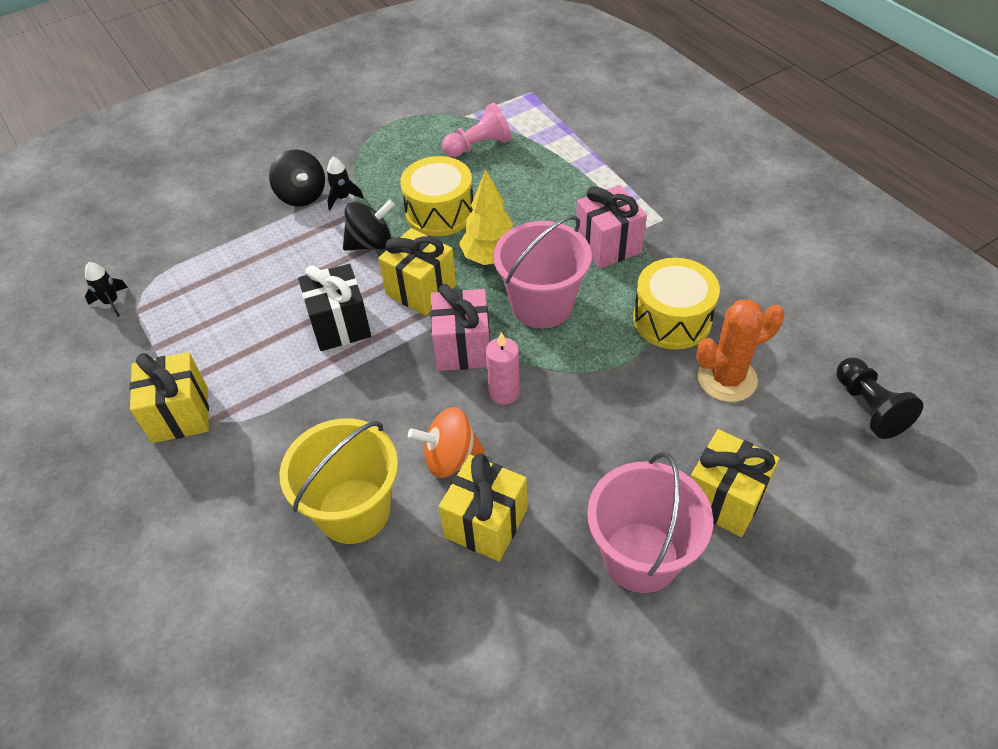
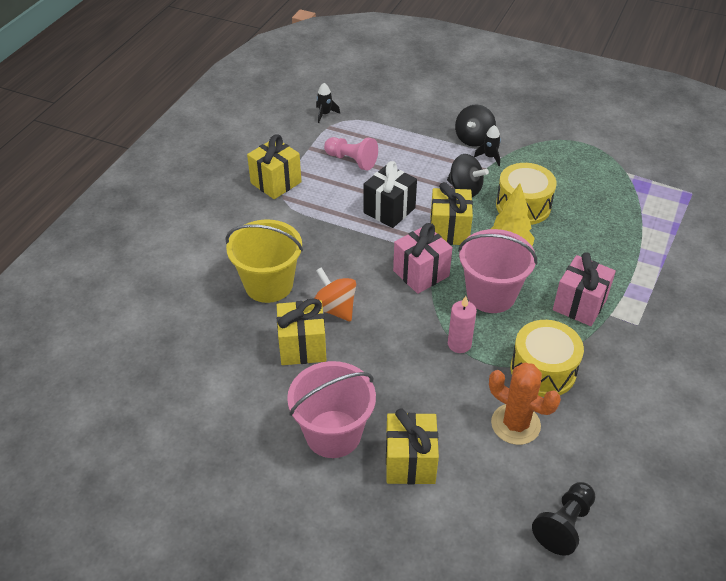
camera: 55 degrees right, 5 degrees down
(478, 146) = (604, 193): pink pawn -> pink pawn (351, 160)
(504, 392) = (403, 310): pink candle -> pink candle (459, 344)

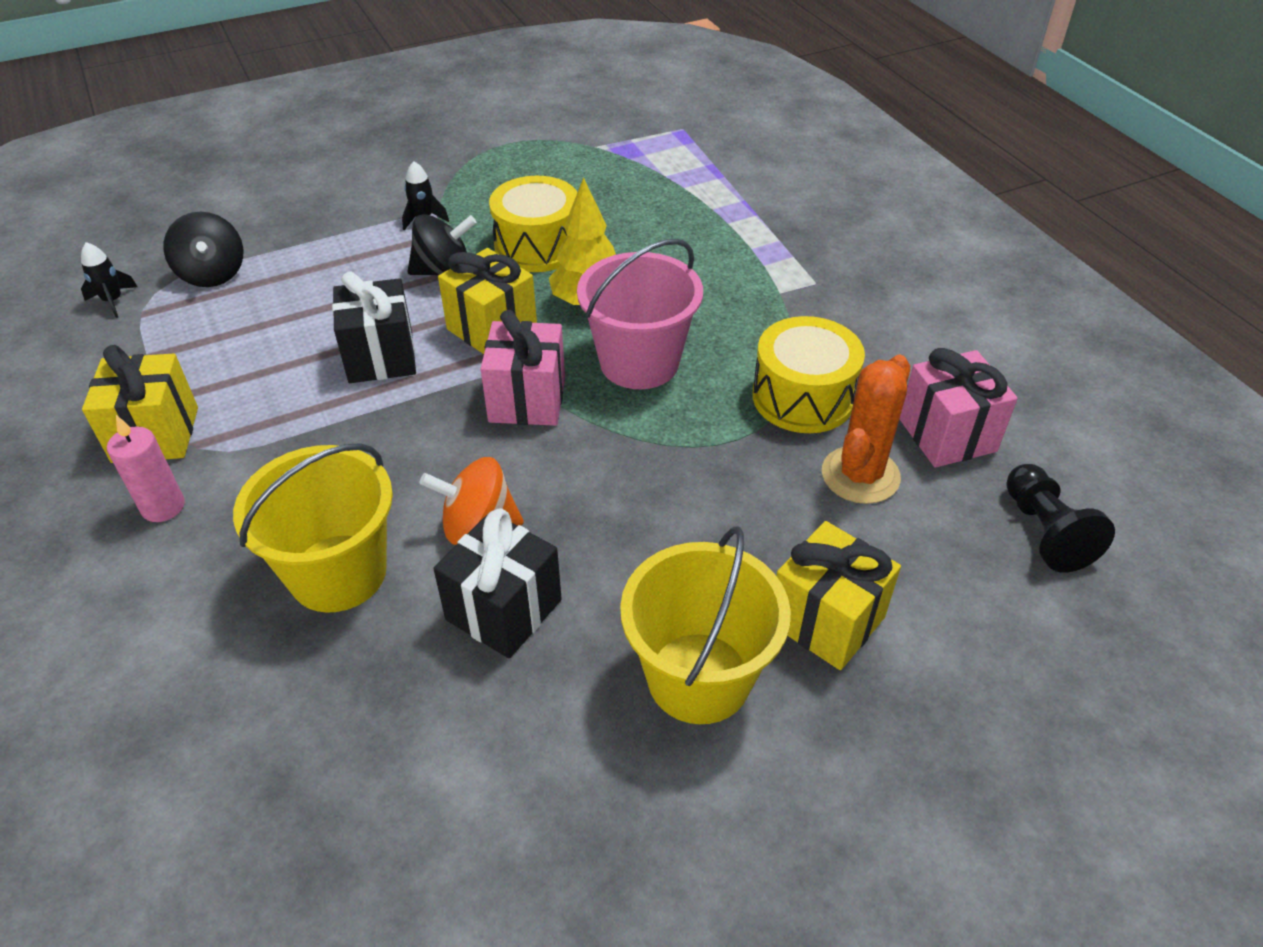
camera: 50 degrees left, 0 degrees up
(302, 347) = (504, 610): yellow gift -> black gift
(333, 434) = (699, 677): pink bucket -> yellow bucket
(351, 160) = (239, 333): pink pawn -> none
(459, 344) = (684, 442): pink candle -> pink candle (163, 507)
(473, 139) = (375, 211): black spinning top -> black spinning top (213, 274)
(515, 424) = (860, 475): orange cactus -> orange cactus turned 45 degrees counterclockwise
(579, 305) = (739, 304): pink gift -> pink gift (947, 435)

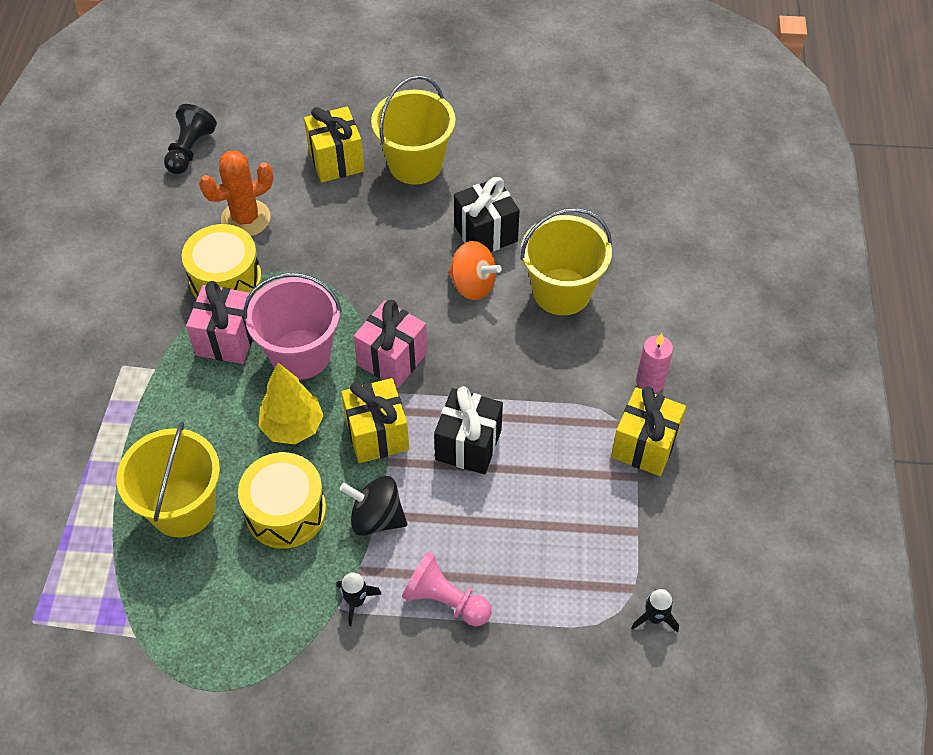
camera: 150 degrees left, 10 degrees up
(213, 274) = (564, 613): black spinning top -> none
(338, 245) = (445, 600): none -> pink pawn
(635, 217) = (183, 508): none -> yellow bucket
(947, 435) = (173, 218): pink gift -> pink gift (227, 339)

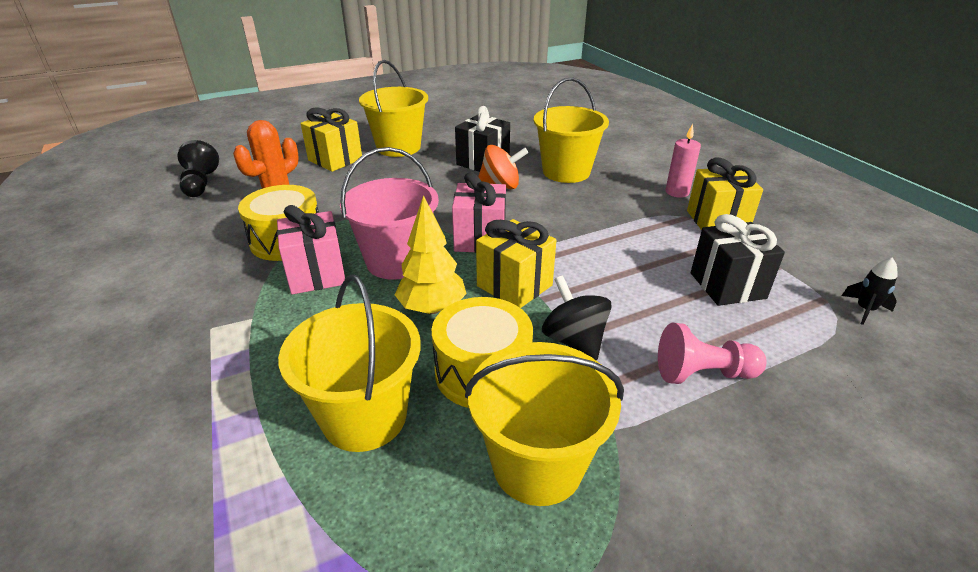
camera: 30 degrees left, 20 degrees down
(266, 605) = (537, 465): none -> yellow bucket
(356, 601) = (626, 414): black rocket -> none
(376, 518) = (574, 340): black spinning top -> black spinning top turned 75 degrees clockwise
(468, 445) = (596, 265): black gift -> black gift (727, 285)

